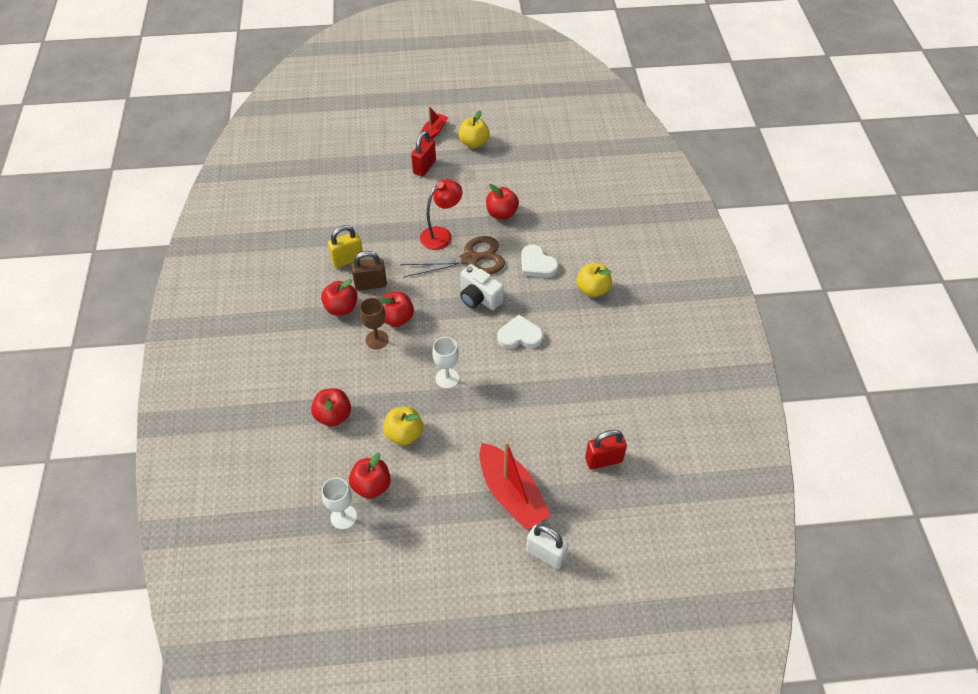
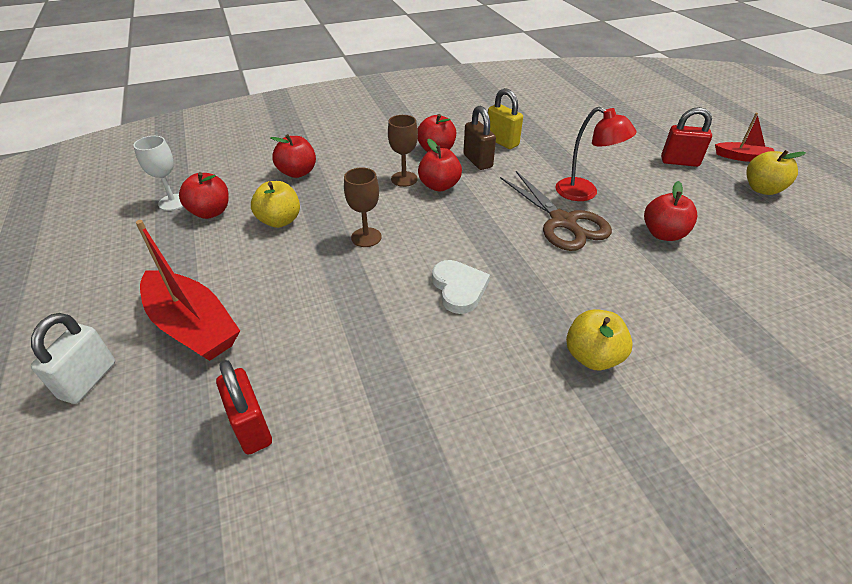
camera: 75 degrees right, 10 degrees down
(447, 378) = (366, 237): white goblet -> brown goblet
(479, 298) = (504, 240): white camera -> none
(511, 494) = (193, 326): red boat -> red boat turned 90 degrees counterclockwise
(537, 264) = (598, 283): white heart -> none

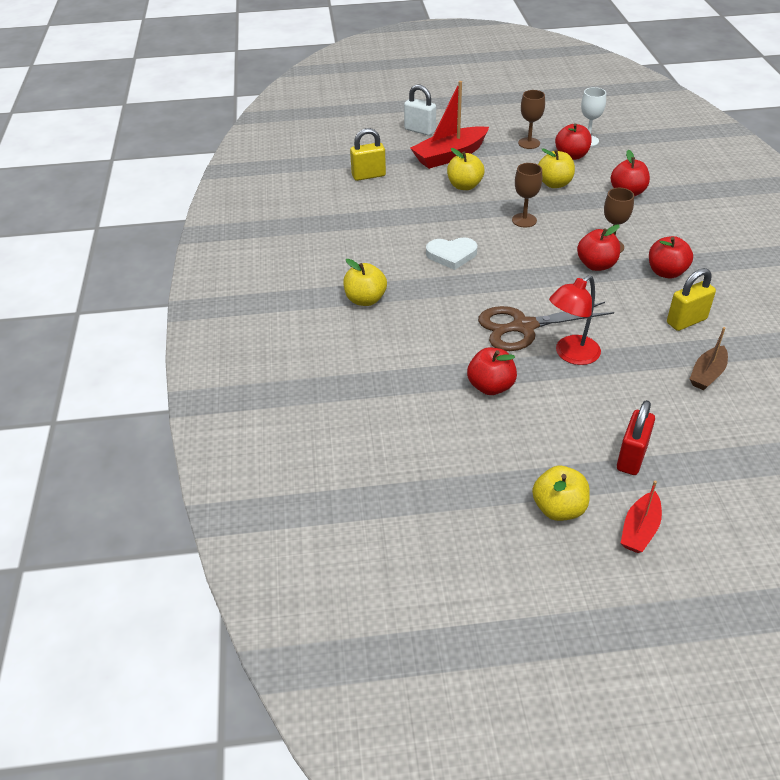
camera: 105 degrees right, 0 degrees up
(169, 249) = (529, 143): none -> brown goblet
(251, 427) = (368, 175): red padlock -> yellow padlock
(286, 298) = (464, 186): none -> yellow apple
(477, 161) = (642, 296): brown padlock -> none
(562, 134) = (707, 374): none -> brown boat

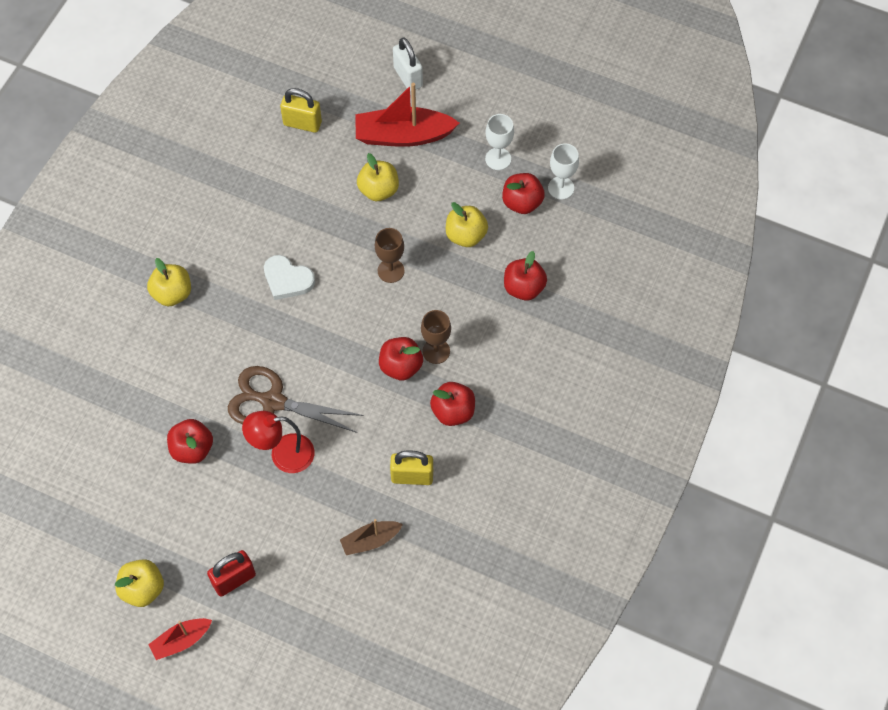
camera: 30 degrees right, 20 degrees up
(529, 143) = (498, 159): brown goblet -> white goblet

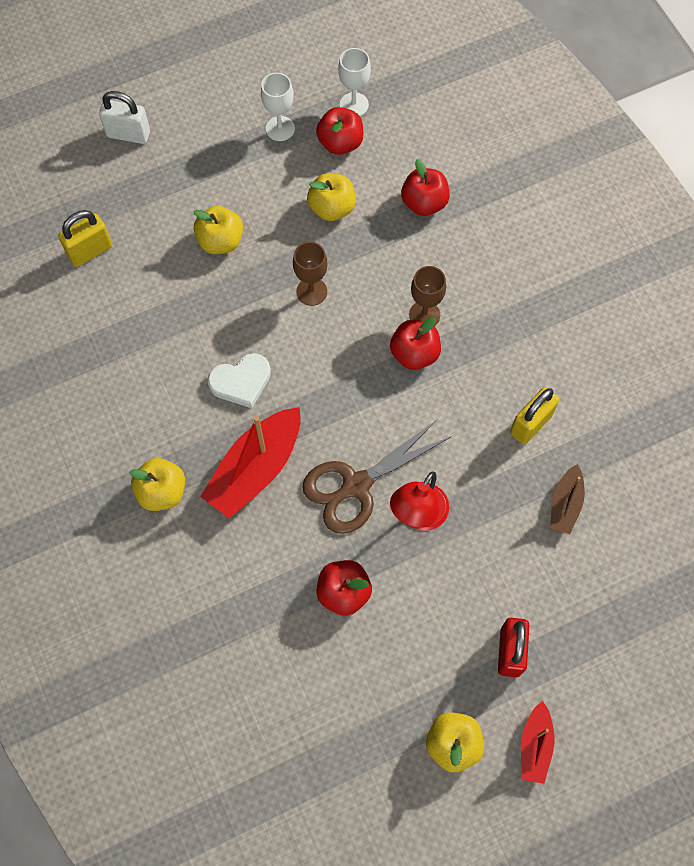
camera: 50 degrees left, 5 degrees up
(403, 135) = (184, 182): red boat -> red boat (255, 469)
(453, 411) = (495, 345): red apple -> none

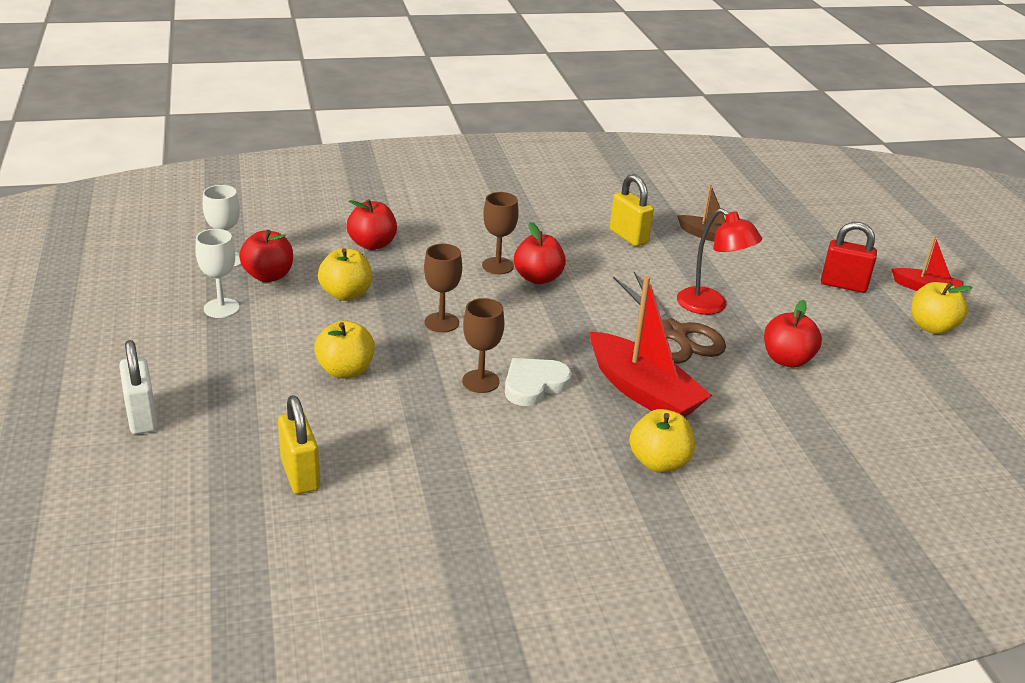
camera: 80 degrees left, 35 degrees down
(128, 134) = (142, 417): white padlock -> white padlock turned 45 degrees counterclockwise
(234, 341) = (480, 381): none -> brown goblet
(241, 382) = (534, 384): white heart -> white heart turned 120 degrees counterclockwise

